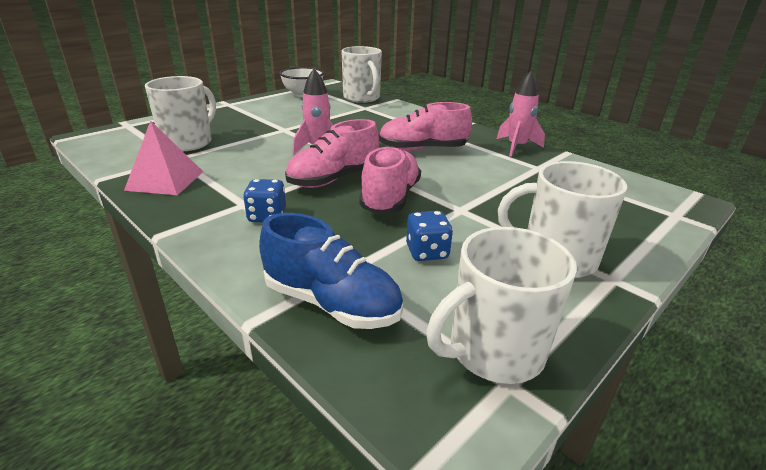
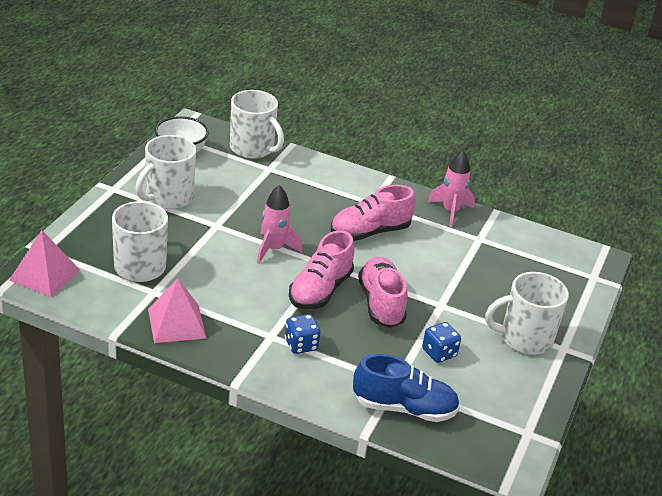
camera: 25 degrees left, 5 degrees up
(105, 137) = (44, 275): none -> pink pyramid
(494, 351) = (513, 416): white mug -> white mug (168, 197)

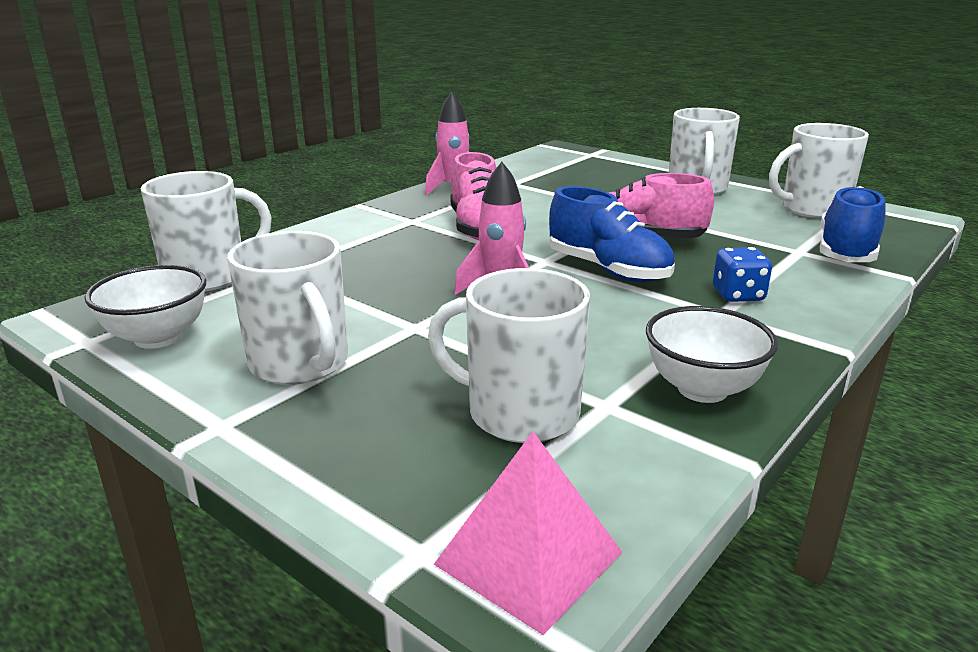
camera: 70 degrees left, 10 degrees down
(177, 323) = (702, 389): pink pyramid -> white bowl
(320, 290) = (608, 270): pink shoe -> blue shoe
(439, 353) = (733, 224): blue dice -> none
(502, 403) = (812, 209): none -> white mug

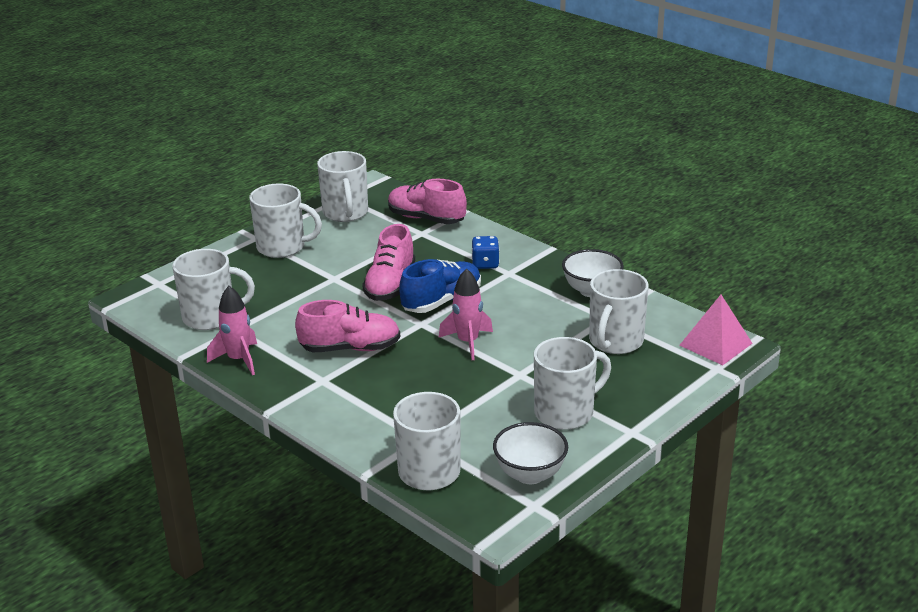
camera: 85 degrees left, 5 degrees up
(533, 173) = (211, 317): none -> white mug
(846, 252) = (426, 219): blue shoe -> pink shoe

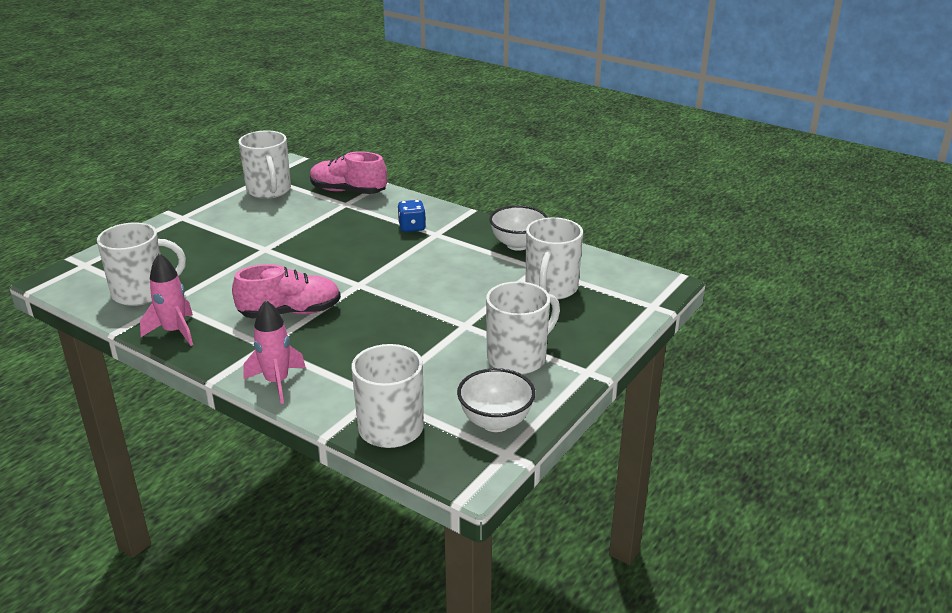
camera: 10 degrees left, 0 degrees up
(282, 247) = (209, 224): white mug -> none
(390, 285) = (322, 251): pink shoe -> none
(442, 301) = (375, 263): blue shoe -> none
(468, 342) = (408, 299): pink rocket -> pink rocket (277, 382)
(715, 344) = (646, 284): pink pyramid -> none

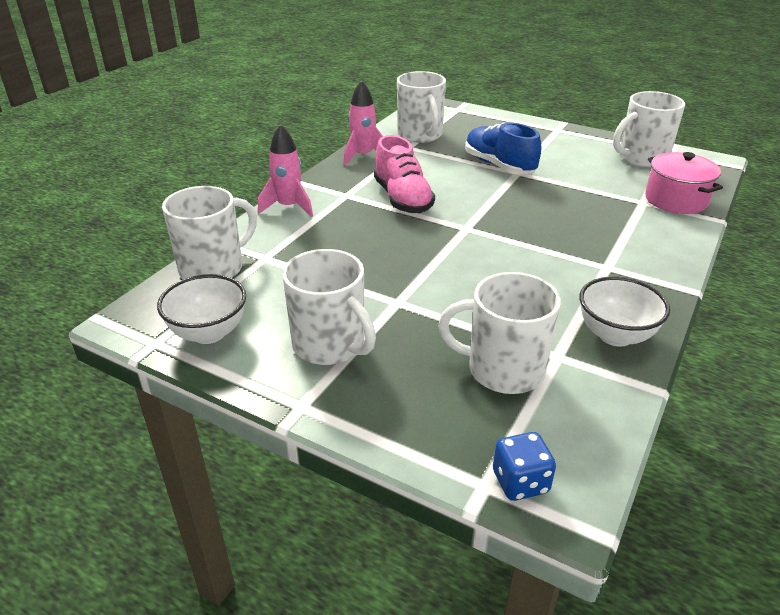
camera: 85 degrees right, 5 degrees up
(246, 256) = (499, 166): none -> blue shoe
(348, 191) = (676, 200): pink shoe -> pink pot
(412, 227) = (613, 249): blue dice -> blue dice (520, 482)

